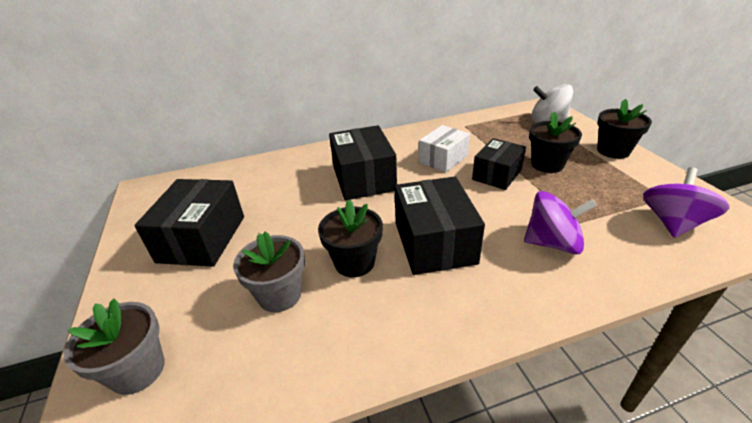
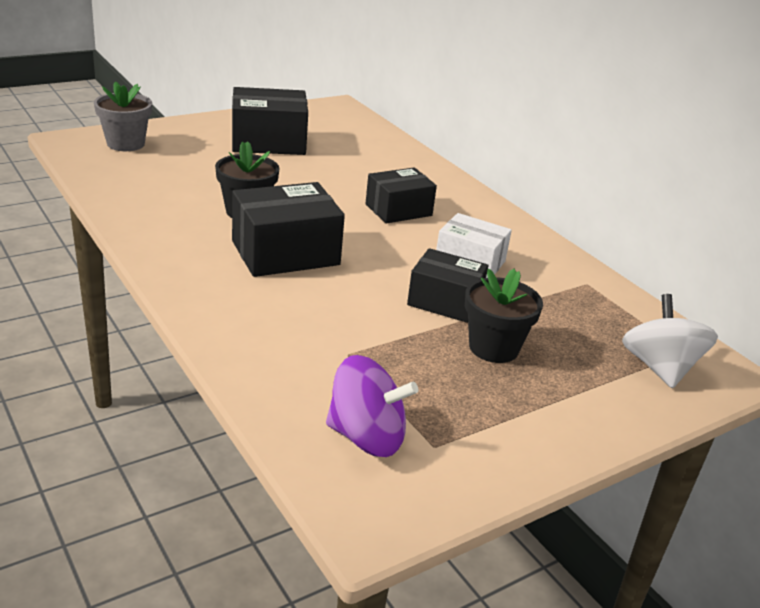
camera: 70 degrees right, 5 degrees down
(280, 295) = (200, 182): grey flower pot -> none
(363, 178) = (398, 210): black box -> black box, size x0.67
(552, 243) = (299, 328): purple spinning top -> none
(613, 151) = (575, 424): black flower pot -> none

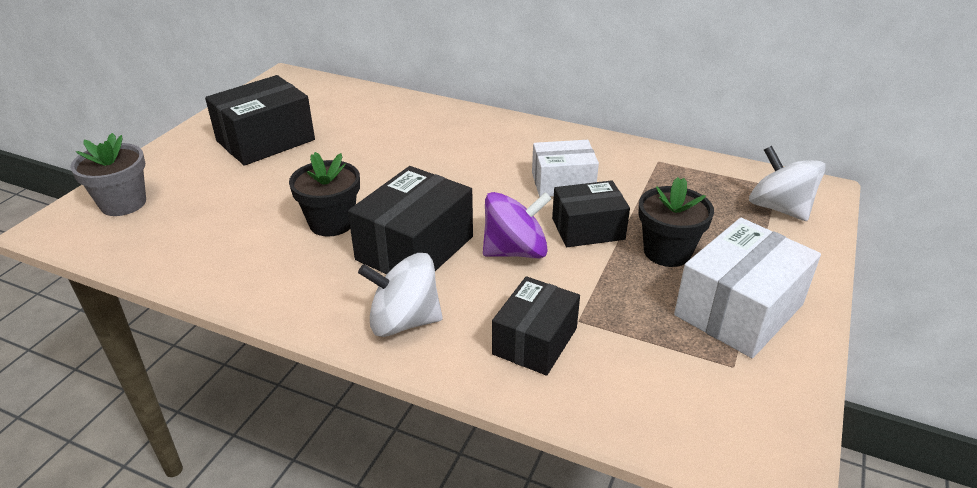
camera: 30 degrees left, 5 degrees up
(216, 292) = (404, 321): none -> white spinning top
(366, 437) = (683, 390): purple spinning top -> purple spinning top (515, 251)
(398, 210) = (455, 160): black box -> black box (535, 341)
(498, 415) = (738, 310): none -> white box

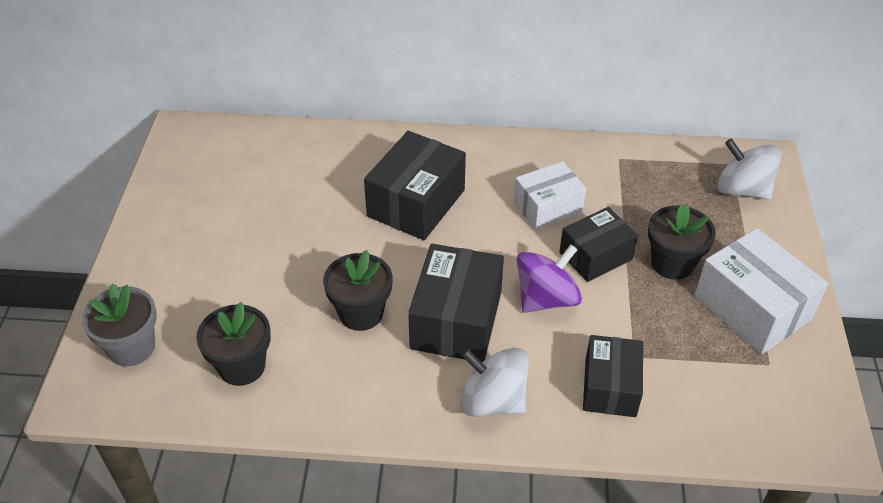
camera: 20 degrees left, 10 degrees up
(198, 237) = (242, 366): none -> black flower pot
(266, 140) = (223, 227): black box -> black box (416, 203)
(404, 321) = (493, 400): white spinning top -> white spinning top turned 45 degrees clockwise
(738, 310) = (752, 308): white box -> white box turned 60 degrees counterclockwise

